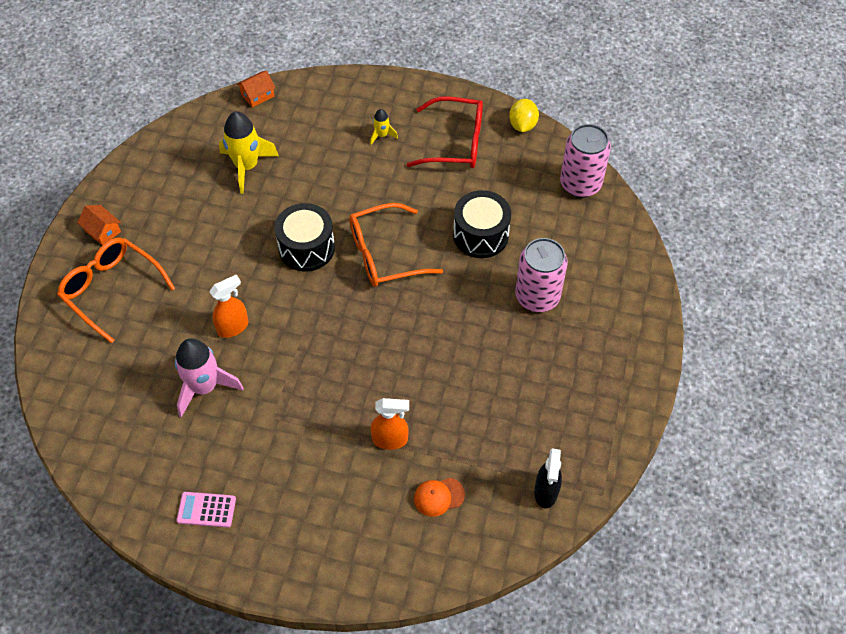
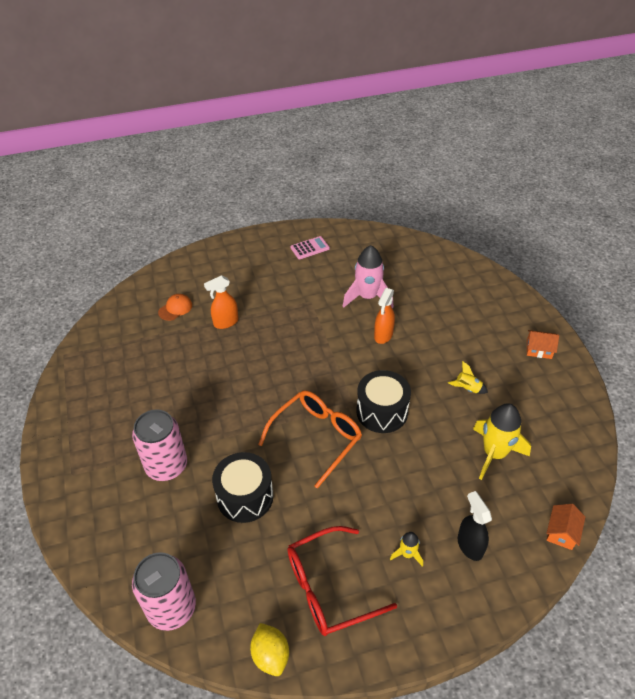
camera: 150 degrees right, 10 degrees down
(111, 289) = (486, 319): orange glasses -> none
(210, 229) = (467, 388): none -> yellow rocket
(546, 492) = (104, 339): black spray bottle -> black spray bottle (469, 545)

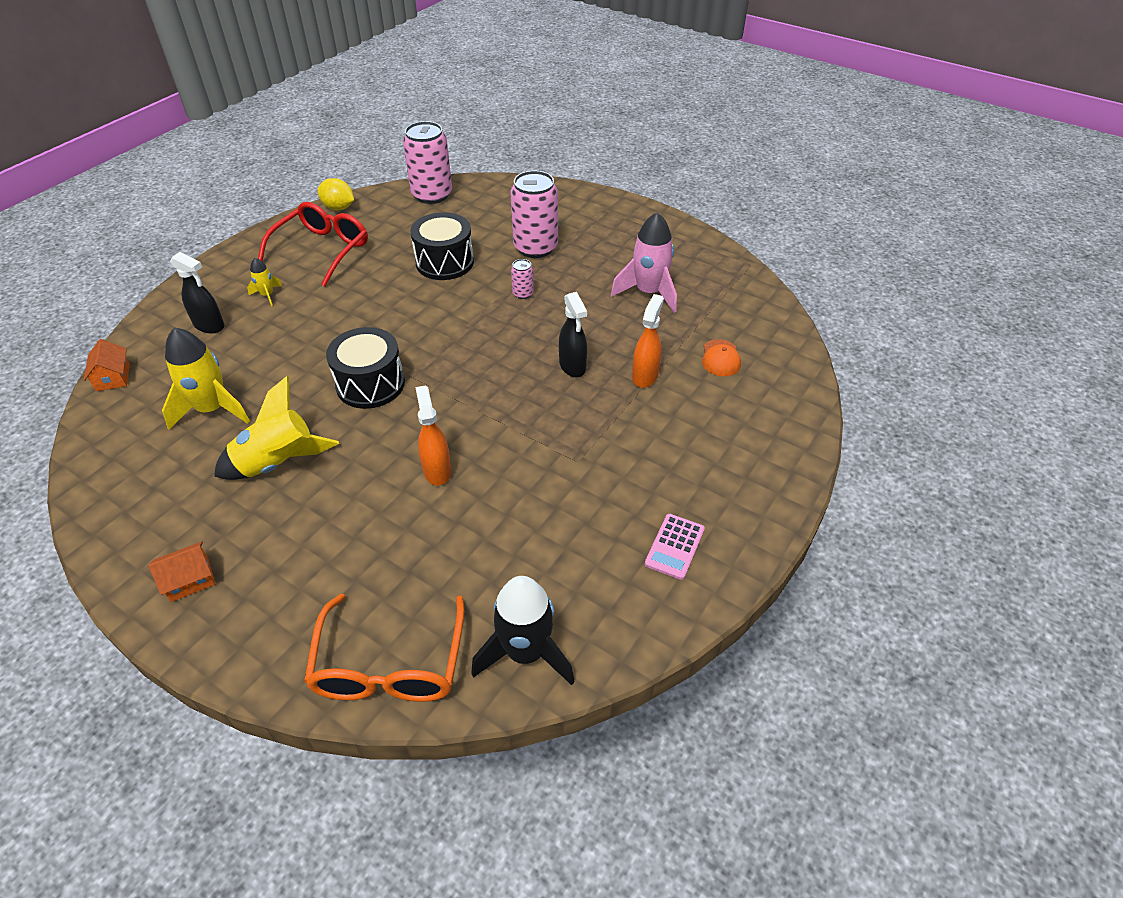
camera: 140 degrees right, 0 degrees up
(223, 425) = (523, 293): none -> pink can
(255, 351) = (572, 366): none -> black spray bottle
(317, 437) = (421, 329): orange glasses -> orange glasses (389, 666)
(367, 297) = (506, 514): pink rocket -> pink rocket (648, 292)
(404, 248) = (525, 652): none -> black rocket
(467, 388) = (278, 463): yellow rocket -> yellow rocket, size x2.04

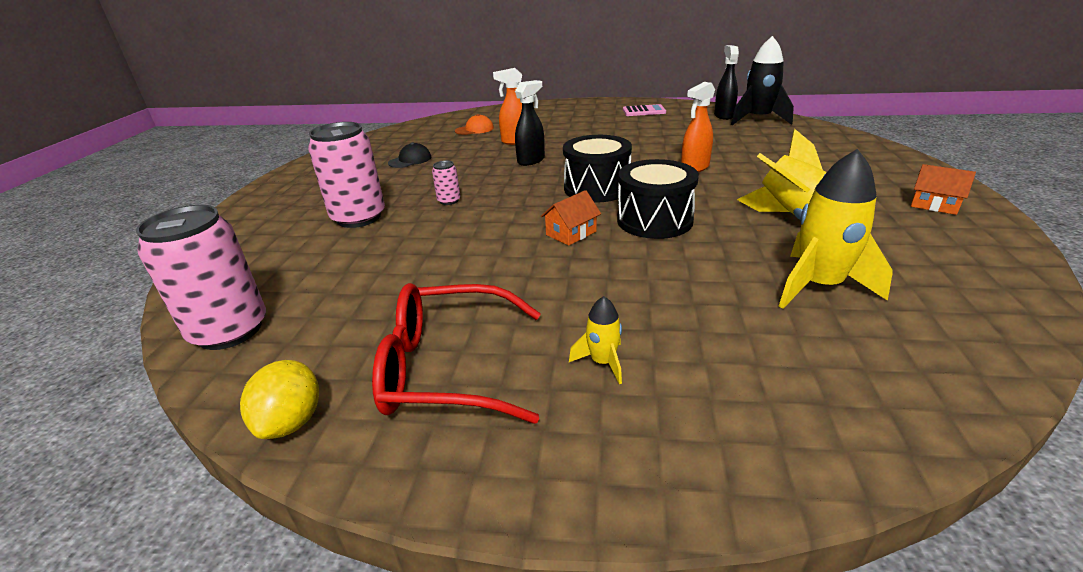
camera: 115 degrees left, 15 degrees down
(113, 377) = (937, 411): orange house -> orange house (571, 233)
(209, 325) = (724, 380): black spray bottle -> black spray bottle (723, 115)
(389, 666) = (829, 138): orange glasses -> none
(445, 262) = (418, 256): black drum -> black drum (596, 188)
(648, 292) = (410, 160): pink rocket -> black cap

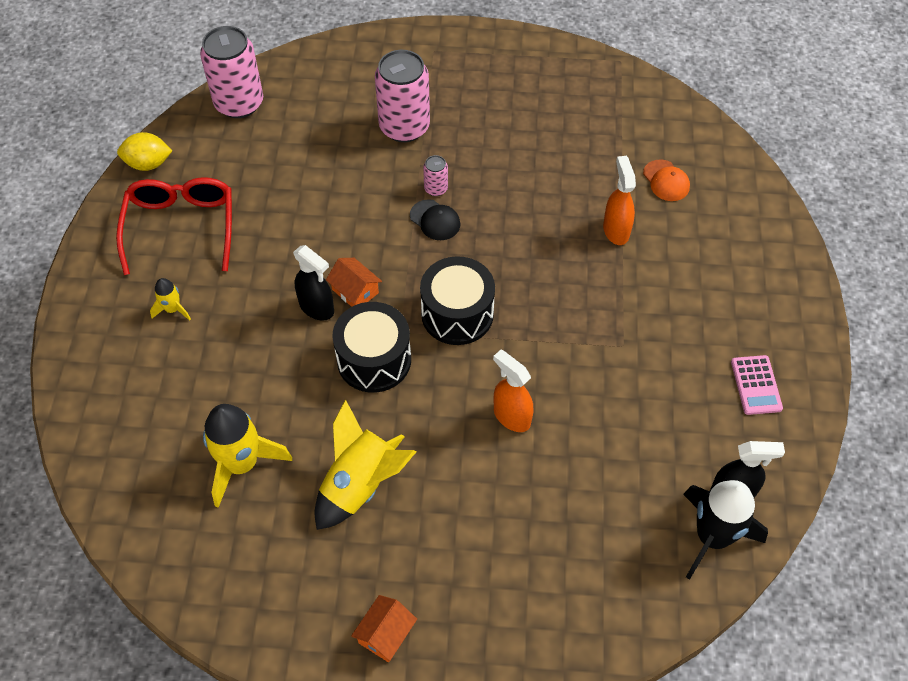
camera: 85 degrees right, 25 degrees up
(410, 160) = (552, 135): black cap -> black cap (435, 220)
(531, 160) = (545, 250): black spray bottle -> black spray bottle (317, 308)

